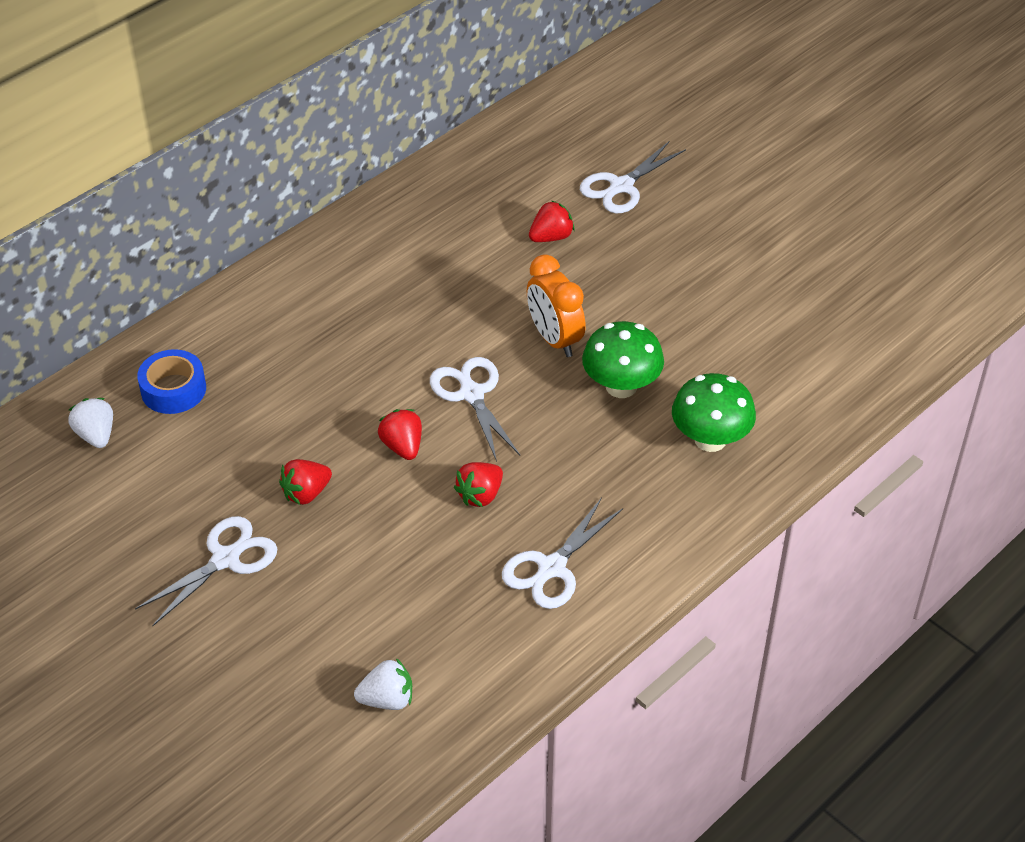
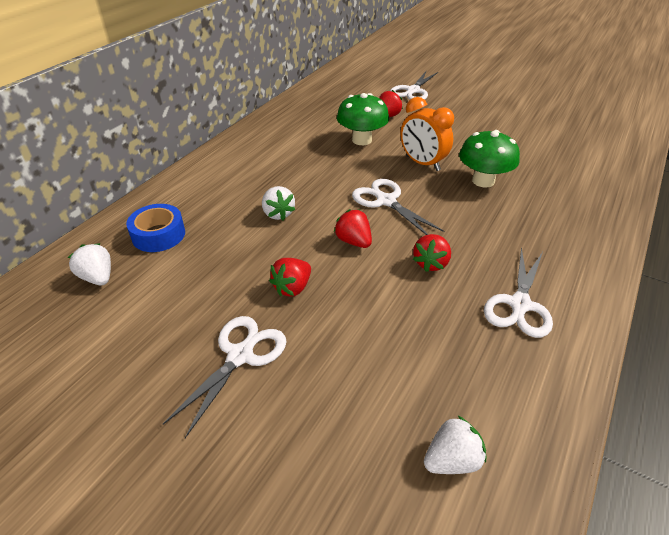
camera: 15 degrees left, 5 degrees down
(326, 386) = (278, 214): none -> white strawberry
(710, 439) = (564, 200): green mushroom -> green mushroom (362, 140)

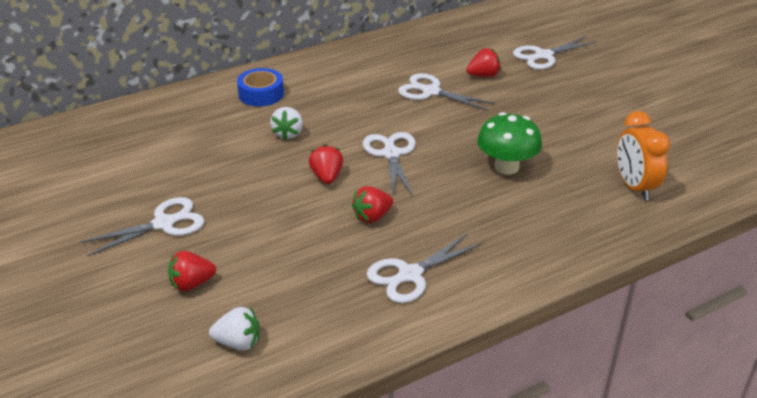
camera: 30 degrees right, 5 degrees down
(98, 277) = (117, 136): white strawberry -> none
(158, 235) = (183, 119): blue tape -> blue tape (261, 94)
(292, 288) = (243, 193): red strawberry -> red strawberry (191, 284)
(362, 140) = (431, 92): green mushroom -> white scissors
(422, 163) = (465, 132): orange clock -> orange clock (634, 187)

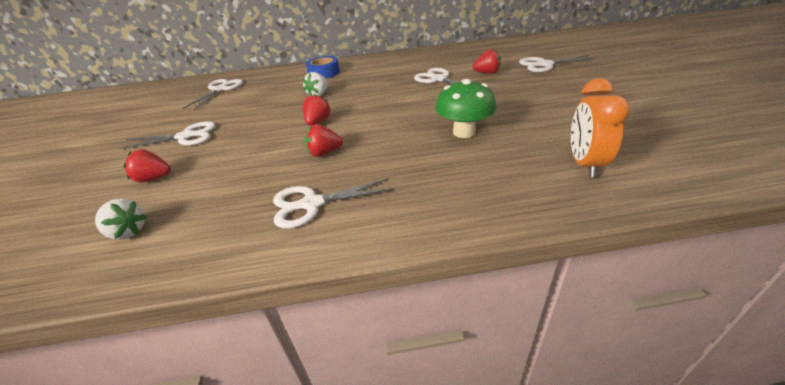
camera: 25 degrees right, 0 degrees up
(391, 154) = (377, 113): white scissors -> white scissors (220, 89)

